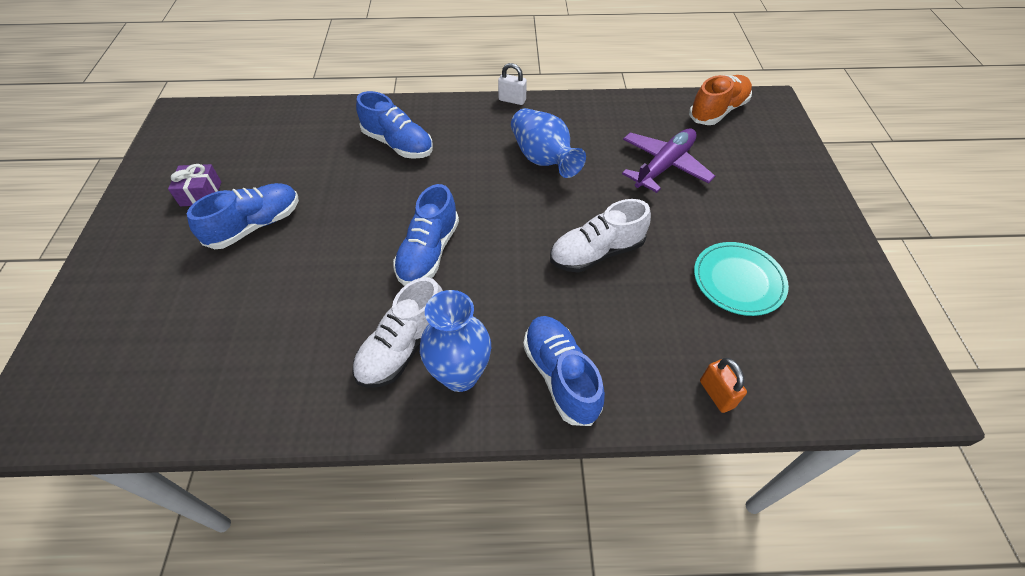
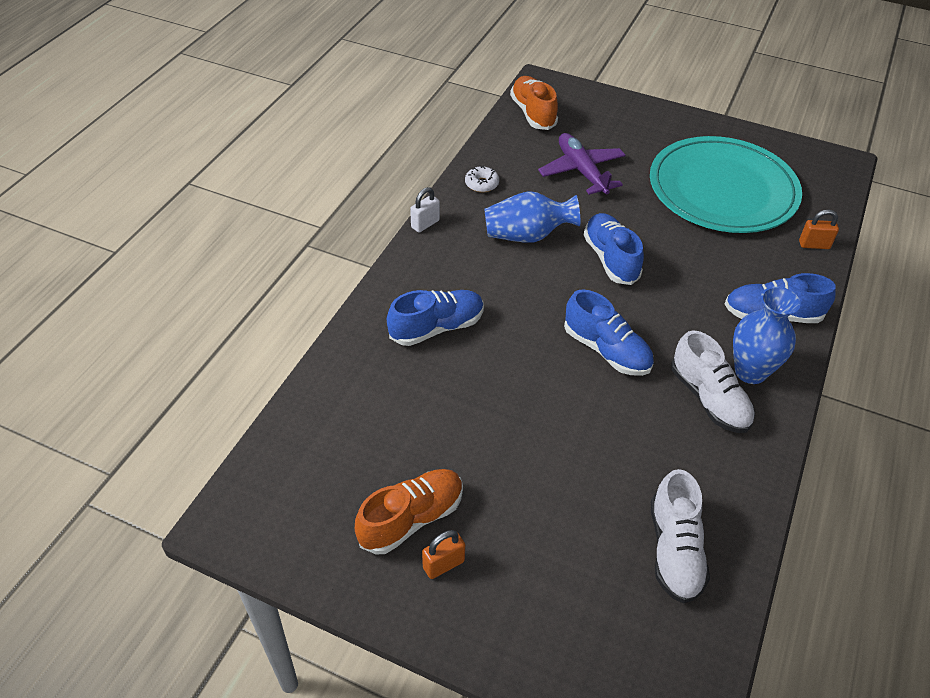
camera: 65 degrees left, 5 degrees down
(162, 223) = (443, 564): none -> orange padlock
(201, 194) = (411, 519): purple gift -> orange shoe
(255, 225) = (497, 475): blue shoe -> blue shoe (610, 259)
(588, 113) = (481, 184): none -> white donut
(596, 253) = (659, 249): white shoe -> white shoe (674, 550)
(738, 280) = (722, 190): turquoise plate -> turquoise plate, size x2.03

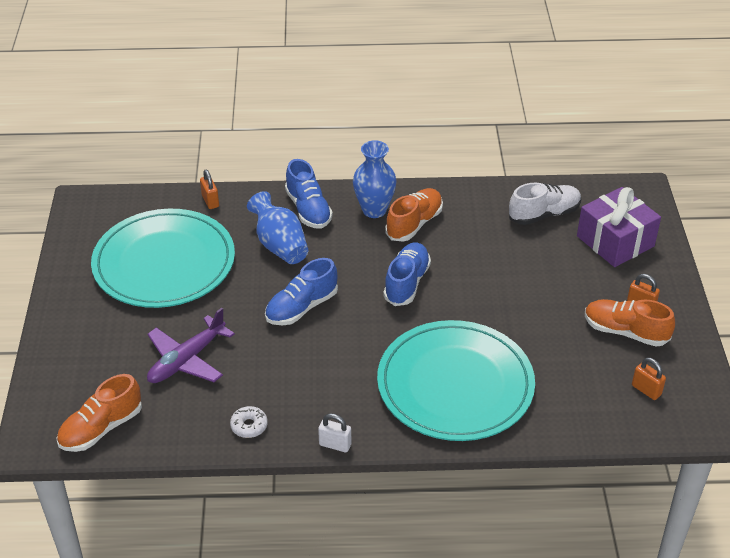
camera: 115 degrees left, 5 degrees down
(316, 486) = (646, 390): none -> orange padlock
(437, 327) = (455, 385): blue shoe -> turquoise plate
(527, 235) = (305, 367): blue vase -> blue vase (280, 245)
(579, 610) = (615, 241): none -> purple gift
(709, 399) = (414, 224): white shoe -> orange shoe

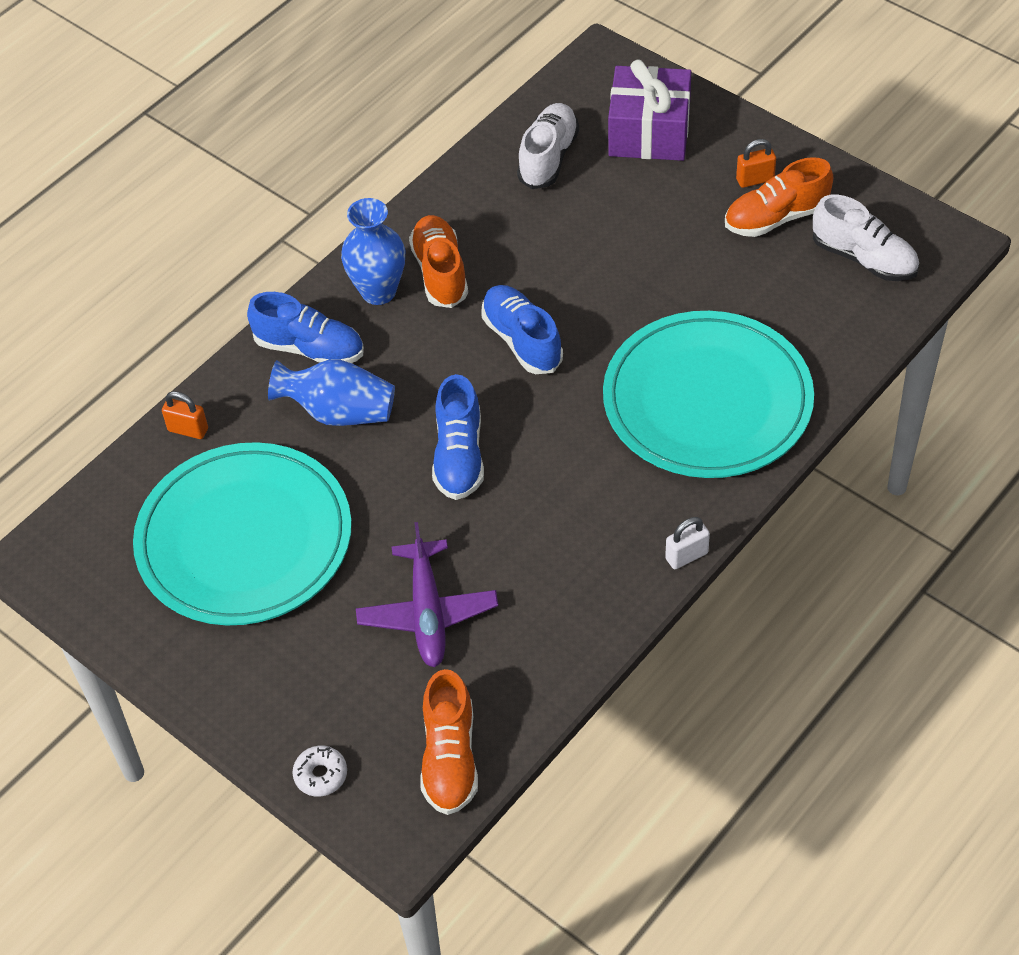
camera: 45 degrees left, 10 degrees up
(249, 426) = (585, 615): white donut -> white donut (321, 775)
(646, 390) = (864, 258): orange padlock -> white shoe

